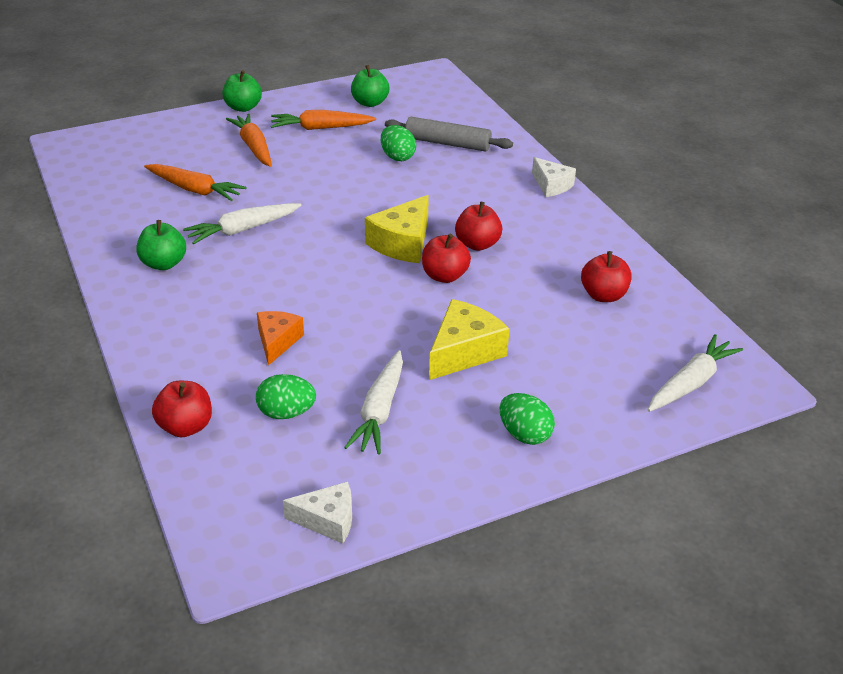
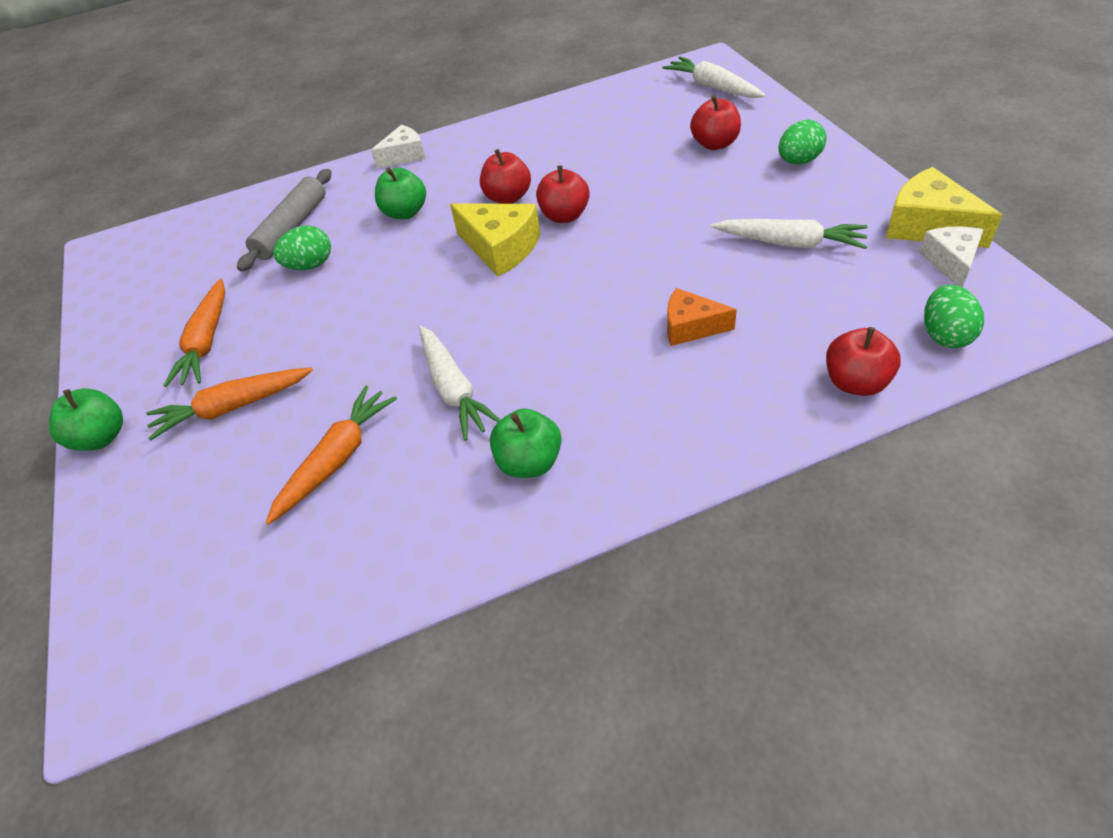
camera: 80 degrees left, 10 degrees up
(286, 413) = (810, 305): green egg -> green egg (945, 335)
(370, 103) = (157, 300): green apple -> green apple (405, 212)
(464, 351) = (690, 197): yellow cheese -> yellow cheese (928, 226)
(603, 295) = (597, 125): red apple -> red apple (715, 144)

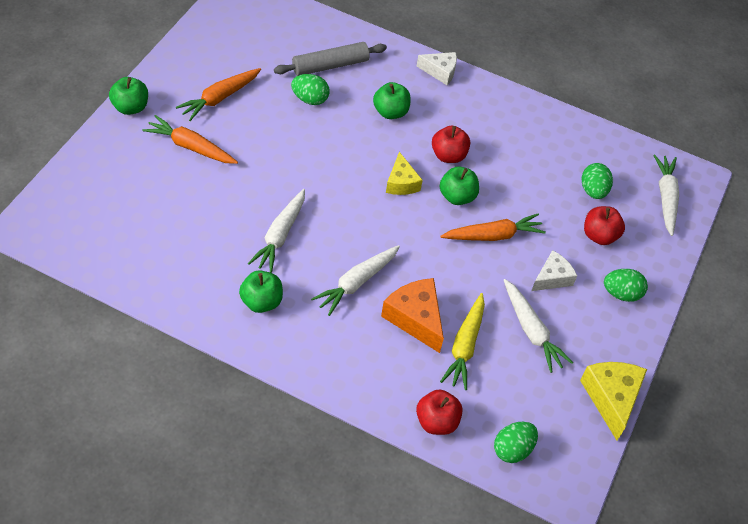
camera: 35 degrees right, 5 degrees up
(337, 459) = (197, 217): orange carrot -> orange carrot (493, 235)
(500, 248) = (401, 183): yellow cheese -> yellow cheese, size x0.66
(564, 216) = (457, 196): red apple -> green apple
(592, 353) = (357, 283): none -> white carrot
(658, 124) = (593, 191): none -> green egg
(691, 327) = (415, 318): orange cheese -> orange cheese, size x1.52
(766, 304) = (465, 346): none -> yellow carrot
(951, 262) = (584, 425): white cheese -> white cheese (552, 278)

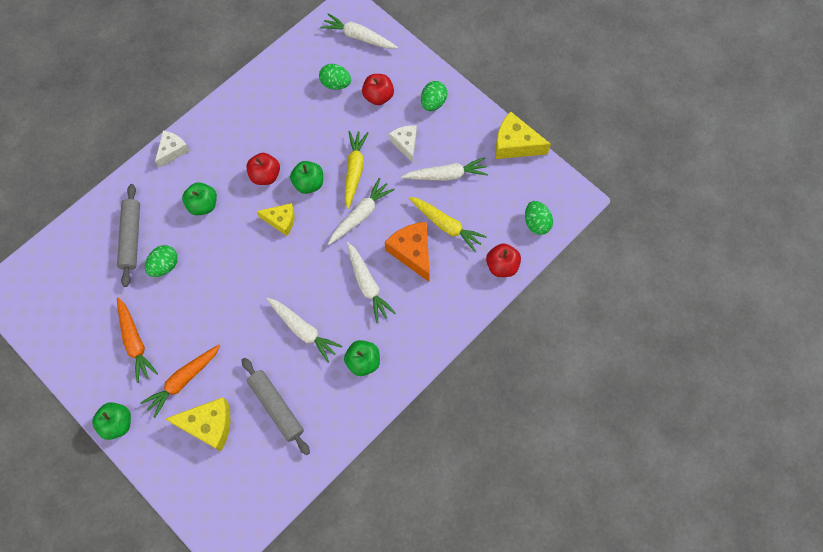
camera: 65 degrees left, 15 degrees up
(148, 180) = (209, 425): none -> yellow cheese
(184, 233) = (276, 407): none -> grey rolling pin
(415, 318) = (412, 252): orange cheese -> orange cheese turned 75 degrees clockwise
(440, 255) = (360, 215): none -> white carrot
(493, 235) = (354, 170): orange carrot -> yellow carrot

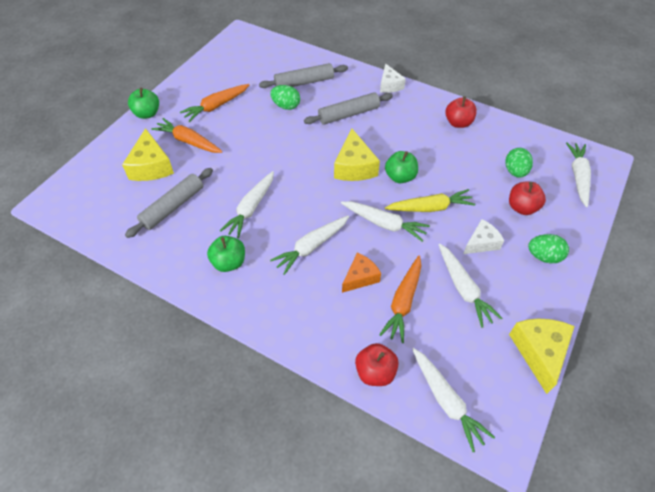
camera: 75 degrees right, 15 degrees down
(172, 151) = (389, 85): white cheese -> white cheese turned 60 degrees clockwise
(203, 205) = (349, 114): green apple -> grey rolling pin
(265, 175) = (394, 146): red apple -> red apple (458, 123)
(281, 221) = (354, 167): yellow cheese -> yellow cheese, size x1.52
(412, 252) = (360, 277): orange cheese -> orange cheese, size x0.66
(446, 225) = (403, 302): yellow carrot -> orange carrot
(536, 223) = (446, 400): green egg -> white carrot

